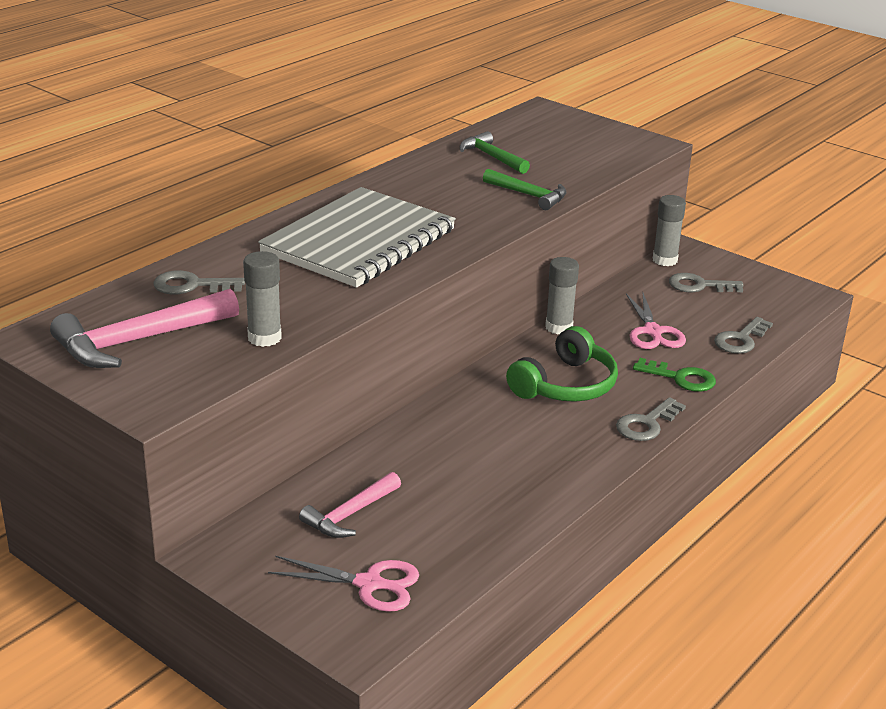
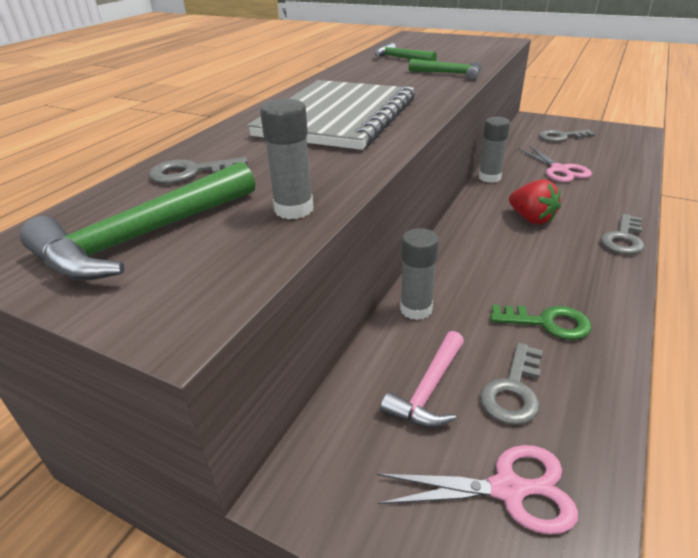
camera: 10 degrees left, 5 degrees up
(139, 341) = (144, 236): pink hammer -> green hammer
(566, 385) = (531, 219): green headphones -> red strawberry
(664, 260) = (524, 126): grey glue stick -> grey glue stick (416, 309)
(680, 378) = (612, 198): green key -> green key (547, 323)
(741, 339) = (625, 165): grey key -> grey key (513, 390)

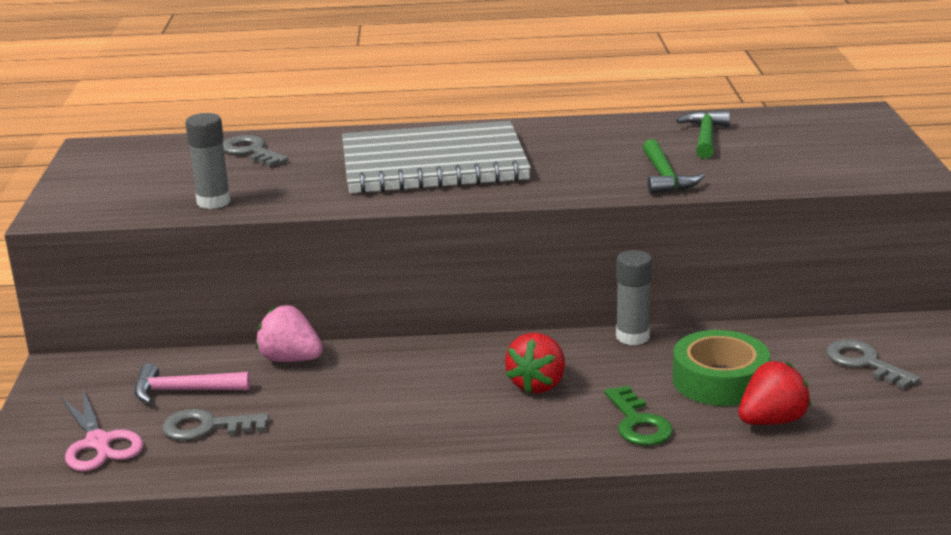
camera: 60 degrees right, 10 degrees down
(144, 236) = (141, 173): green hammer -> none
(416, 309) = (290, 359): grey glue stick -> pink strawberry
(547, 323) = (318, 427): green key -> green key (638, 423)
(559, 170) = (720, 380): pink scissors -> green tape
(612, 169) = (772, 421): none -> red strawberry
(623, 238) = (543, 451): grey key -> none

